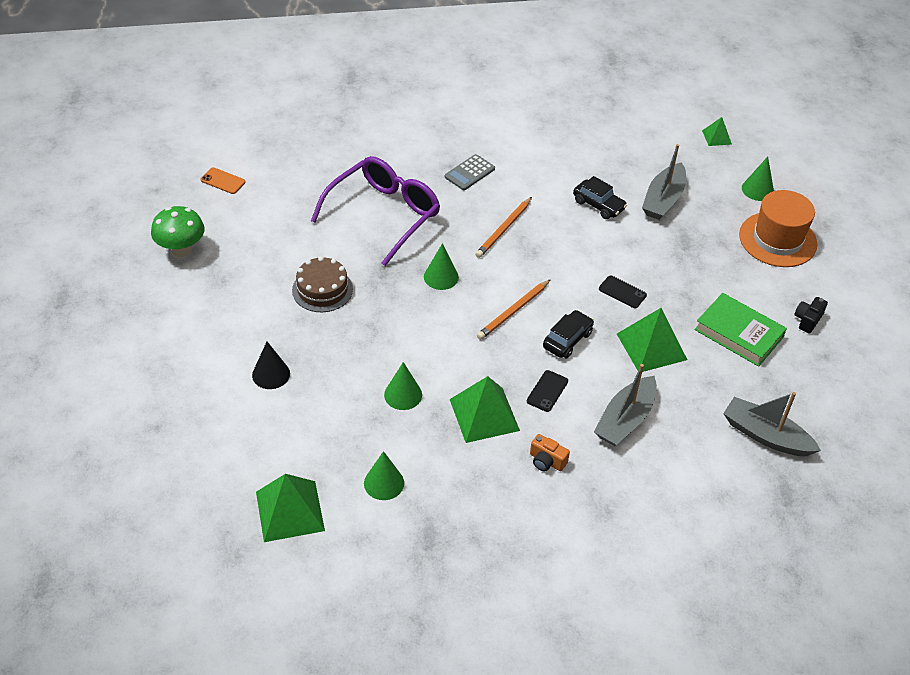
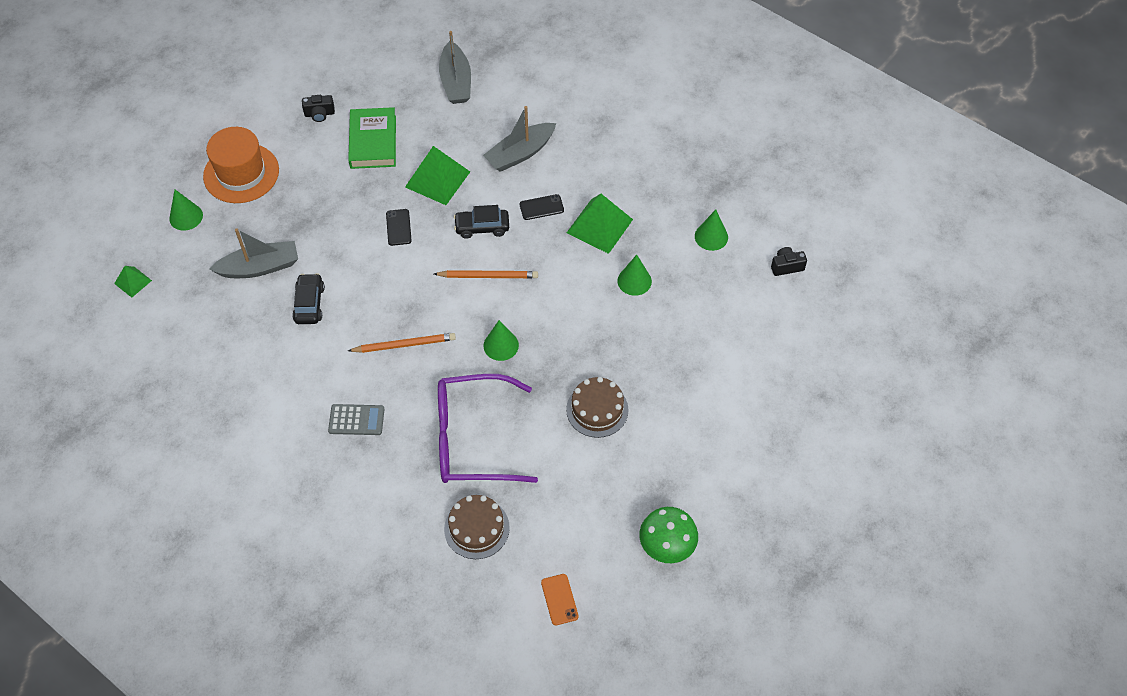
camera: 130 degrees left, 10 degrees up
(271, 374) = (706, 370): black cone -> none
(290, 511) = (786, 266): green pyramid -> black camera
(318, 177) = (476, 528): none -> brown cake
(546, 461) = (599, 170): orange camera -> none
(625, 420) = (520, 153): grey boat -> grey boat turned 150 degrees clockwise

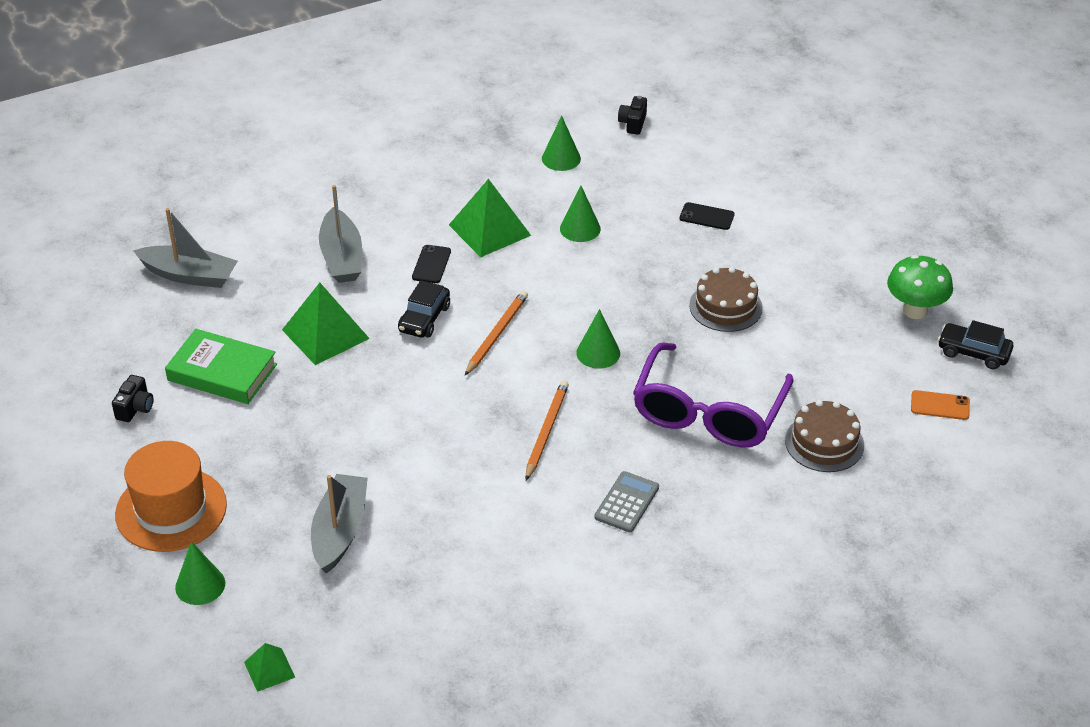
camera: 65 degrees left, 15 degrees down
(309, 304) = (430, 499): black car -> black car (973, 353)
(398, 227) = (372, 387): black phone -> black phone (706, 216)

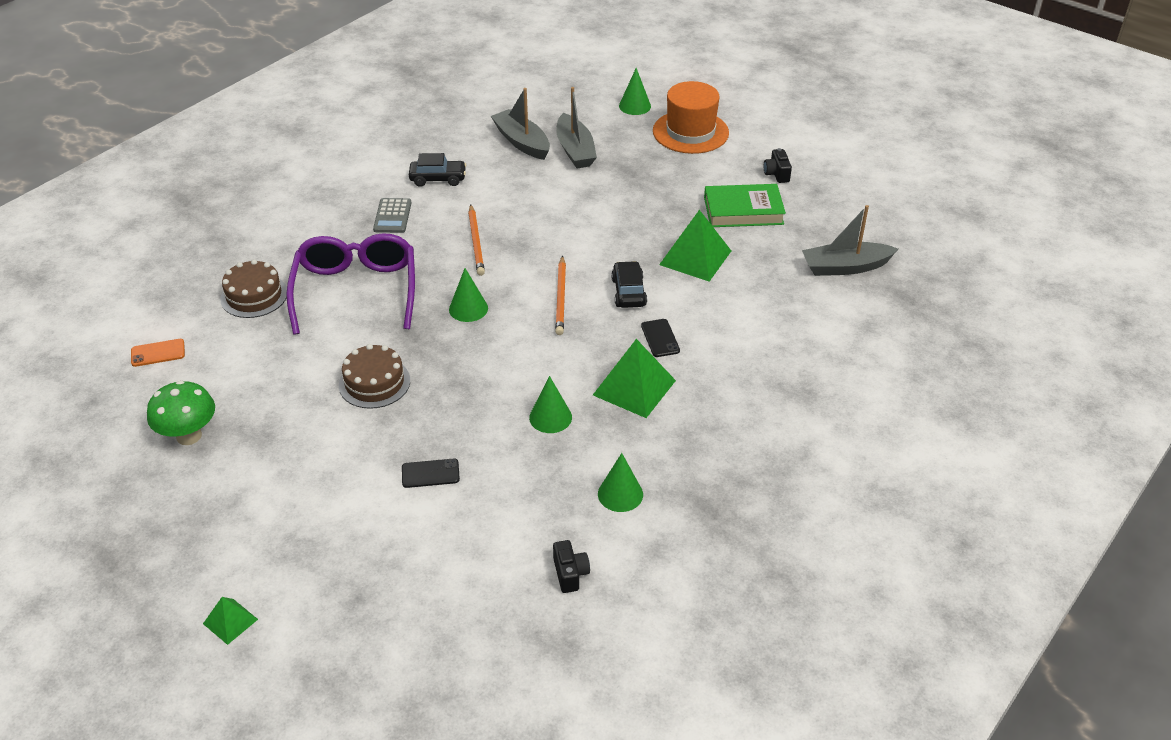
camera: 155 degrees right, 0 degrees up
(269, 669) = (560, 85): green pyramid -> green pyramid (230, 621)
(342, 257) = (741, 320): grey boat -> grey boat (522, 142)
(973, 353) = (128, 410): black car -> black car (438, 179)

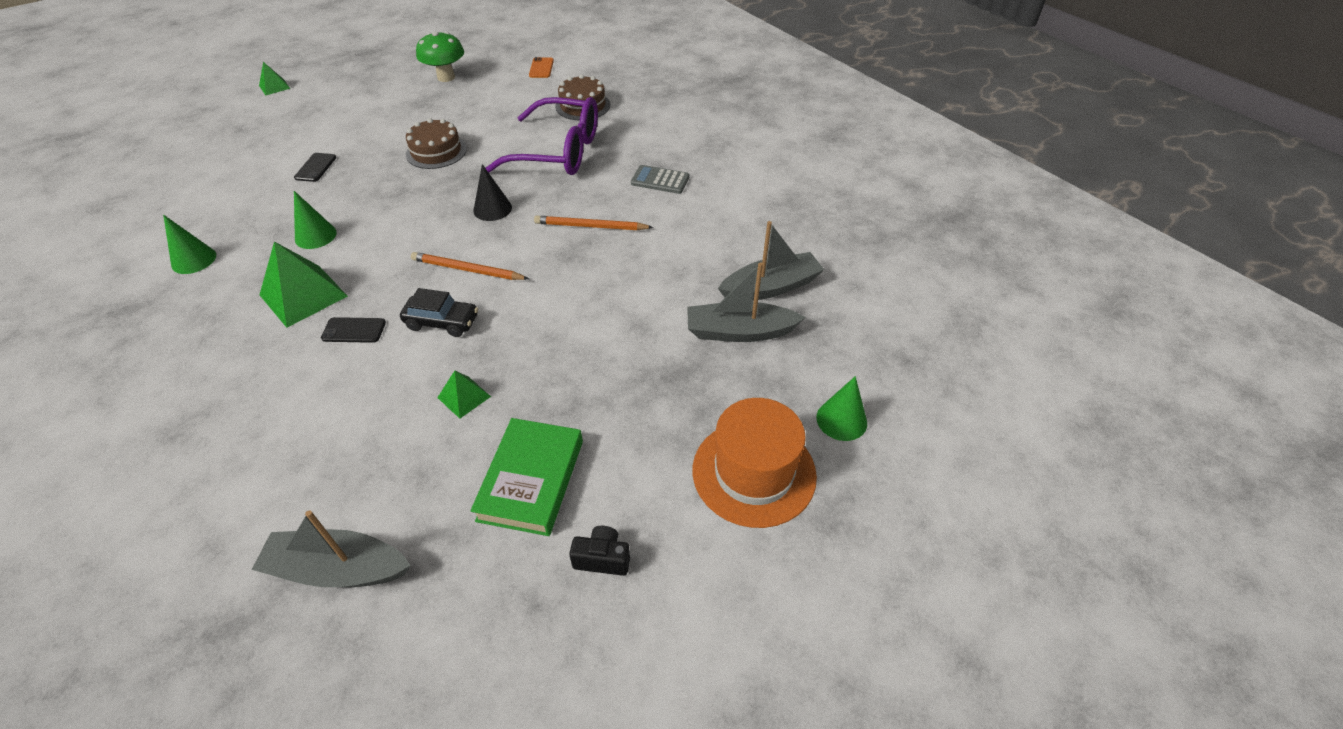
camera: 105 degrees right, 5 degrees up
(438, 179) = (715, 215): black car -> none
(468, 308) = (492, 209): green cone -> black cone
(570, 574) = (152, 219): black camera -> none
(695, 257) = (464, 397): green pyramid -> green pyramid, size x0.53
(845, 267) = (338, 569): grey boat -> grey boat turned 90 degrees counterclockwise

